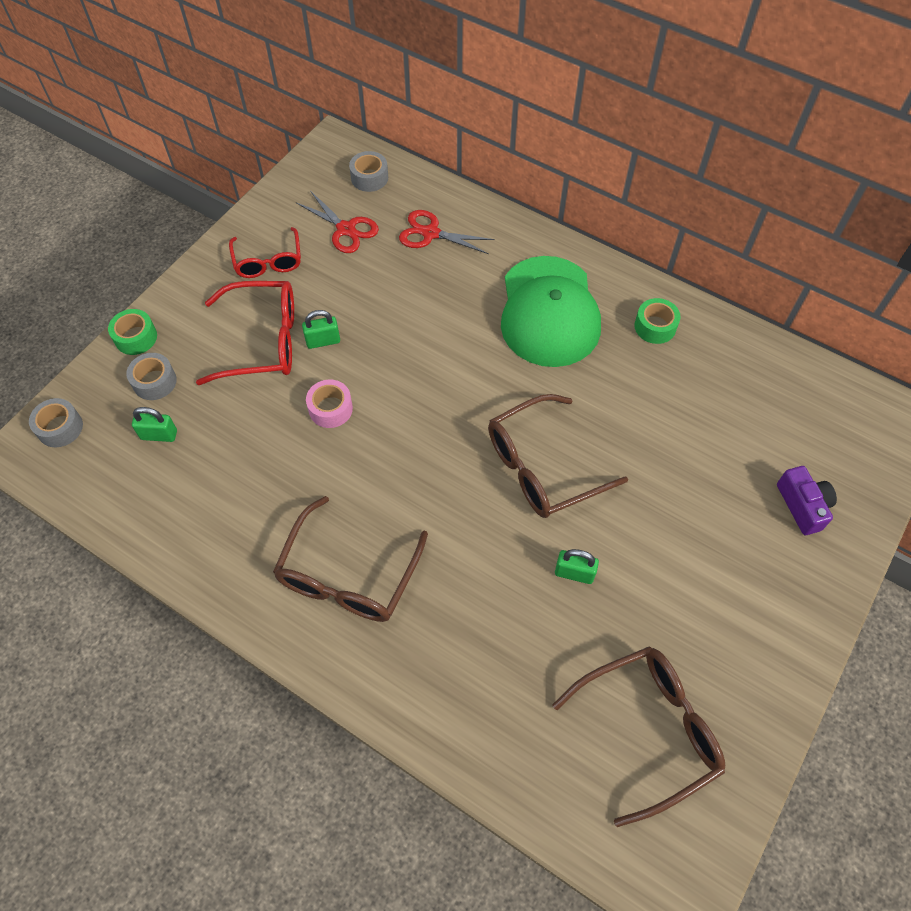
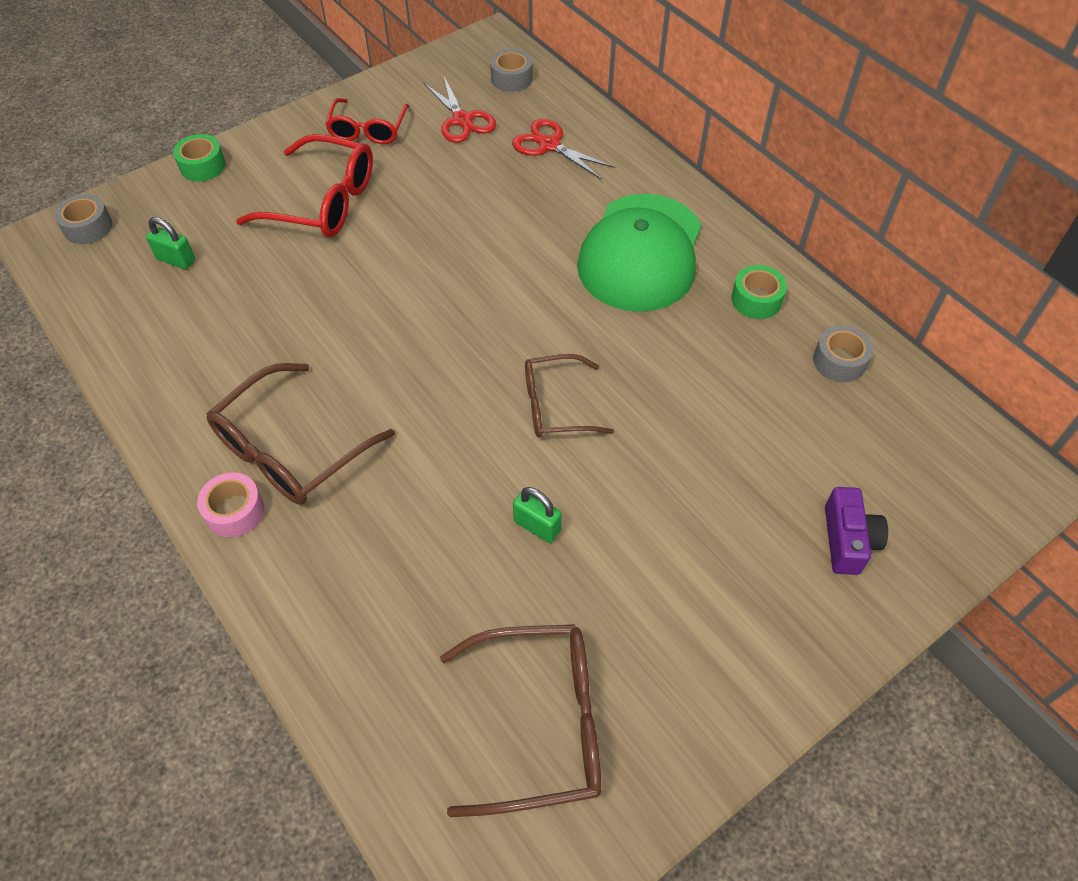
camera: 20 degrees right, 5 degrees down
(154, 382) = (198, 210): grey tape -> grey tape (839, 361)
(323, 341) = (384, 217): green padlock -> none
(330, 409) = (358, 283): pink tape -> pink tape (234, 511)
(542, 467) = (556, 405): brown glasses -> brown glasses, size x0.65

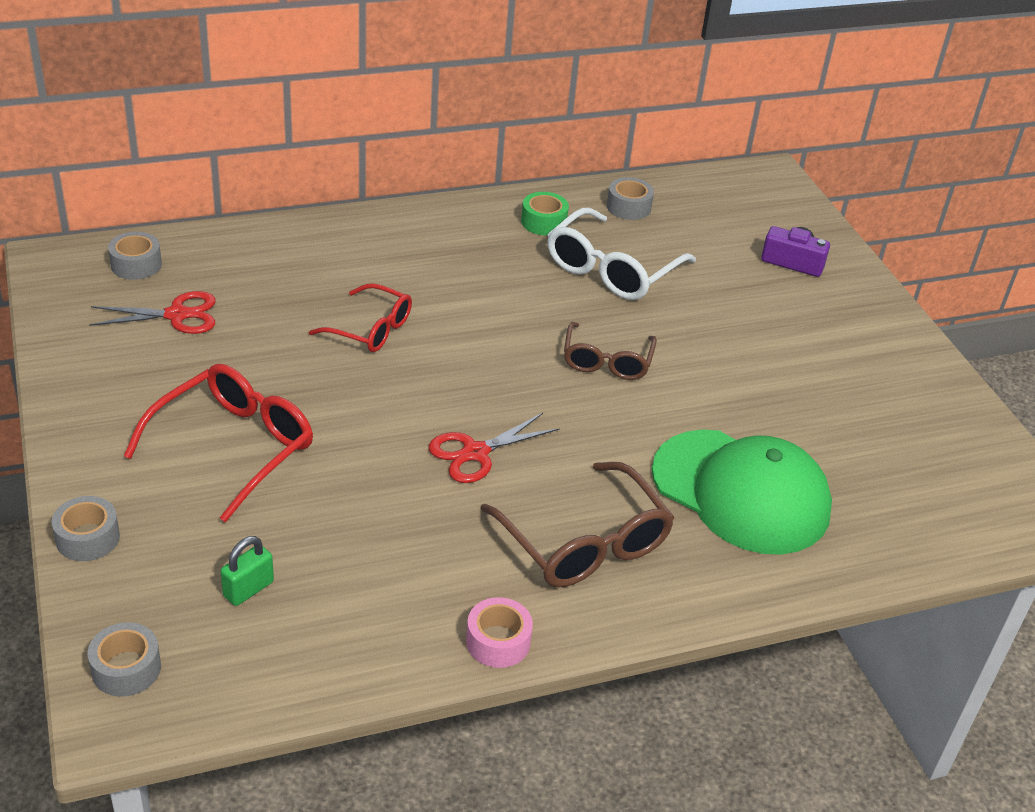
camera: 75 degrees left, 15 degrees down
(202, 166) = (87, 538): green tape -> grey tape
(234, 511) = (645, 598): pink tape -> pink tape (498, 641)
(368, 130) = (135, 386): red glasses -> red glasses (370, 329)
(537, 526) = (729, 407): green padlock -> none
(540, 724) = (909, 454): brown glasses -> none
(549, 145) = (265, 270): red scissors -> red scissors (475, 453)
(641, 253) = (452, 262): green cap -> green cap (741, 492)
(712, 373) = (612, 269): none -> white glasses

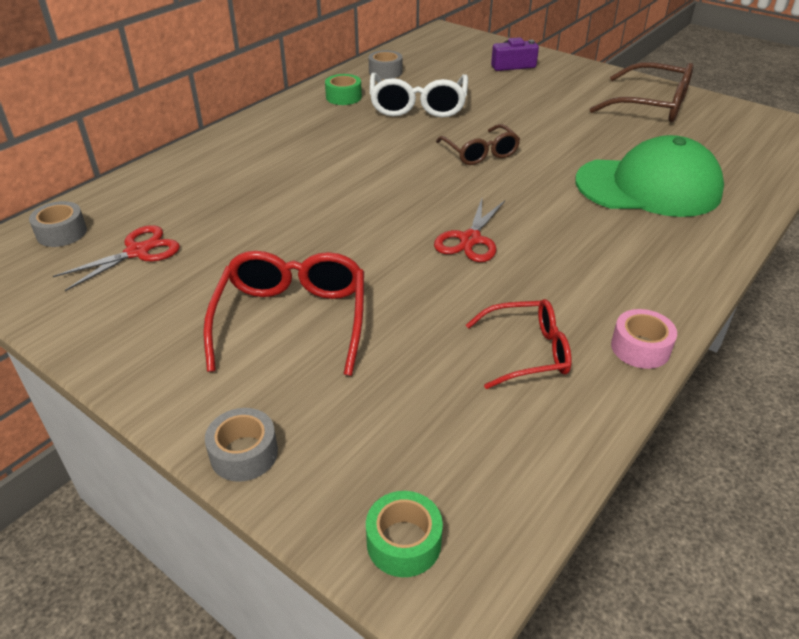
camera: 30 degrees left, 0 degrees up
(126, 668) = (404, 542): grey tape -> green tape
(248, 589) = (427, 415): green padlock -> none
(370, 329) = (303, 198): red glasses -> red glasses (527, 352)
(584, 542) = (606, 258): brown glasses -> brown glasses (651, 105)

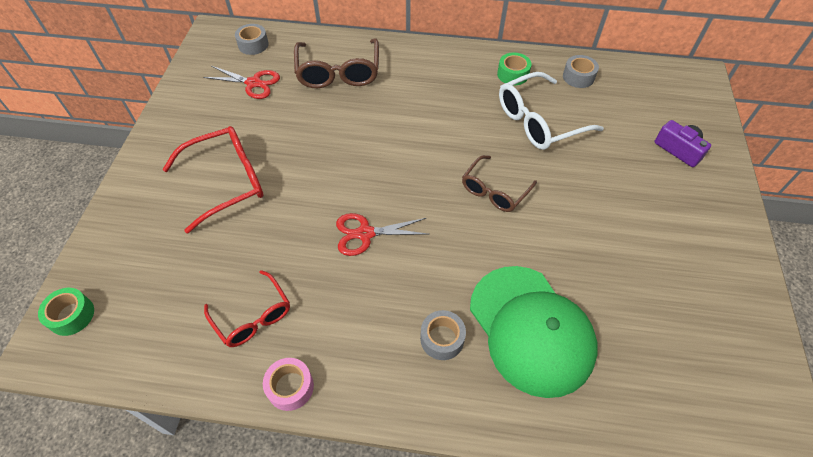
camera: 60 degrees right, 15 degrees up
(244, 453) = (112, 217): grey tape -> grey tape (442, 339)
(651, 105) = (702, 287): brown glasses -> brown glasses (338, 72)

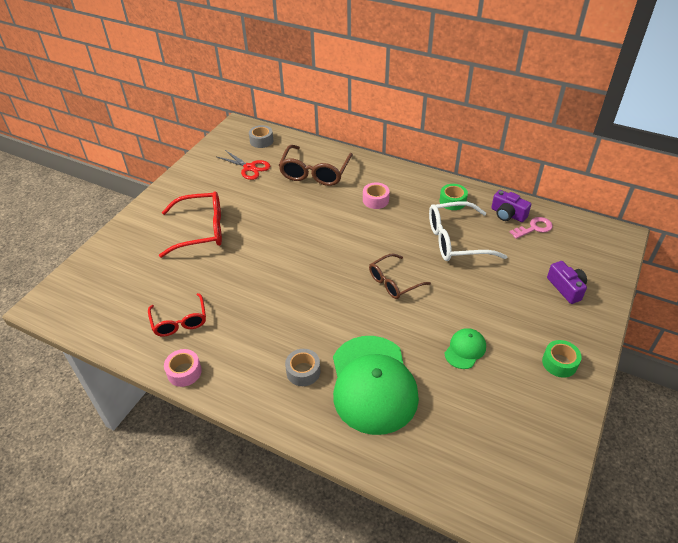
camera: 20 degrees right, 10 degrees down
(71, 315) = (67, 290): green tape -> green tape (559, 363)
(365, 234) = (282, 288): red scissors -> none
(426, 92) = (375, 200): none -> pink tape
(578, 77) = (507, 214): grey tape -> purple camera
(611, 254) = (465, 349): none -> green cap
(613, 87) = (534, 228): none -> pink key

